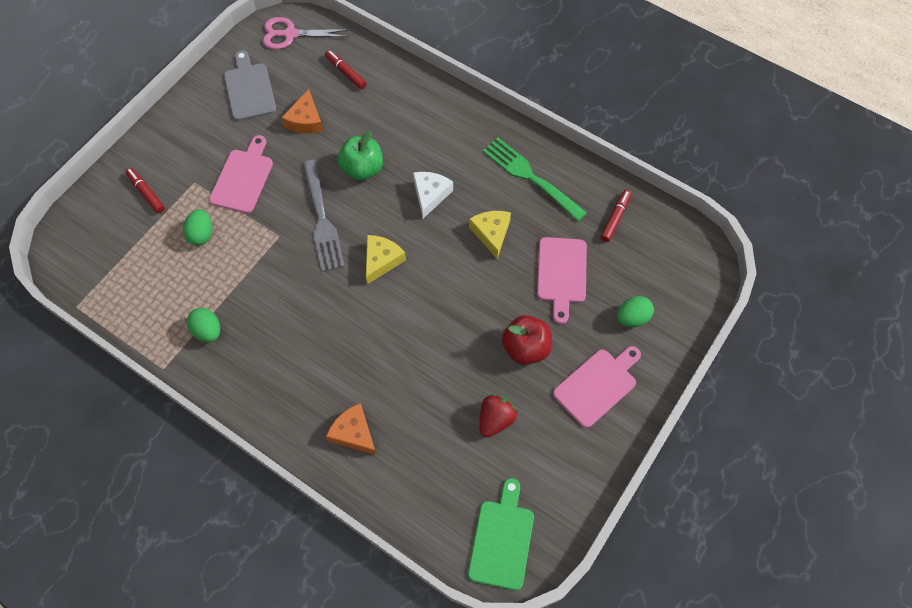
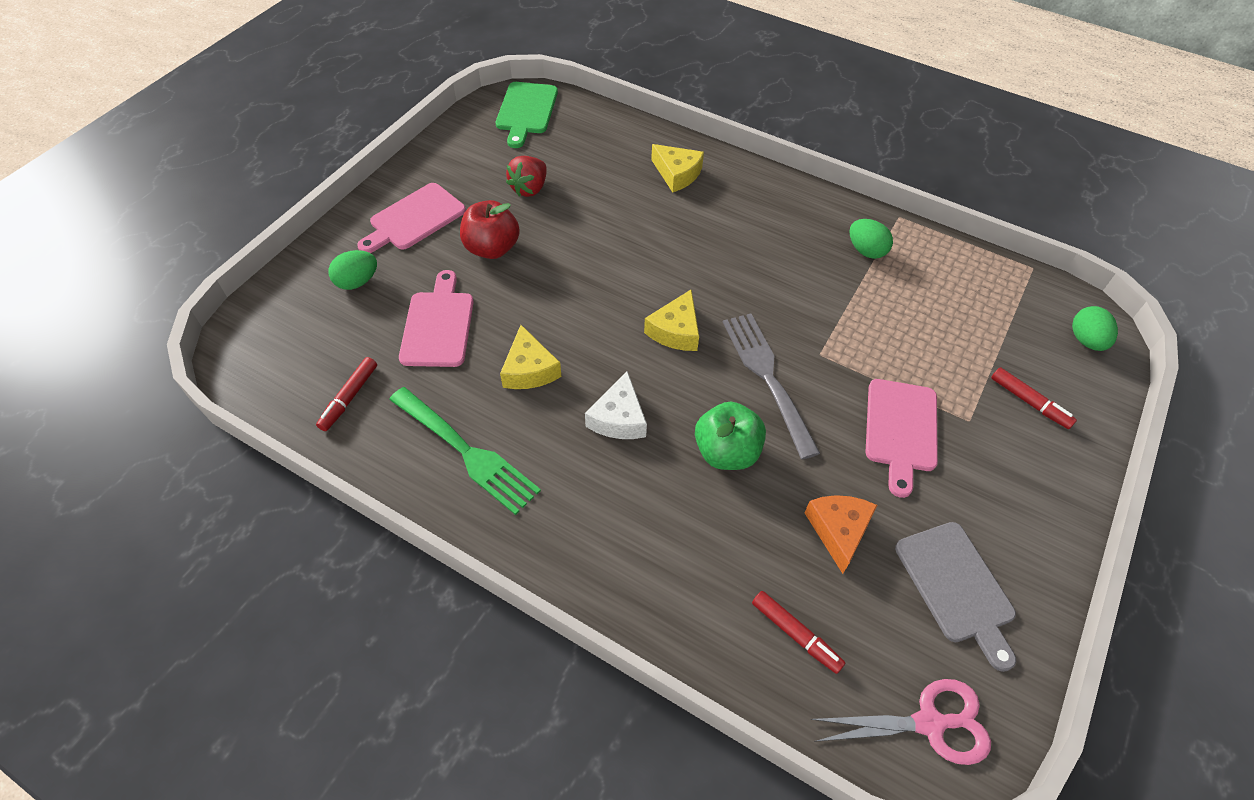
camera: 175 degrees right, 10 degrees down
(201, 234) = (924, 352): green egg -> green egg (1086, 340)
(354, 433) = (677, 174): orange cheese -> yellow cheese

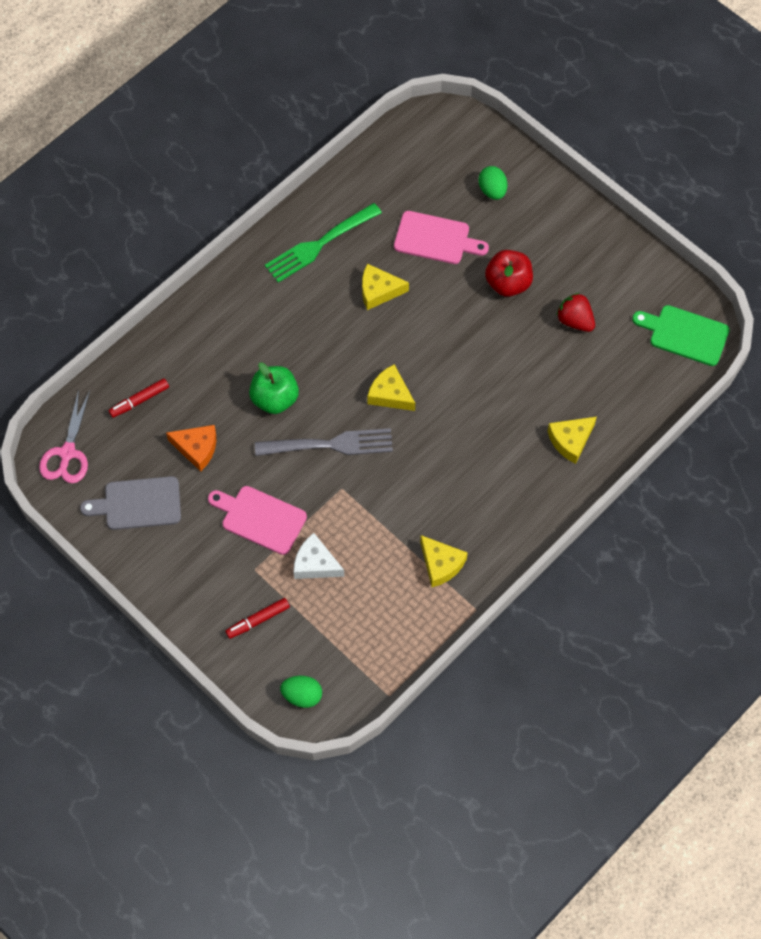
camera: 105 degrees right, 10 degrees up
(349, 398) = (383, 181): red marker -> none
(414, 219) = (554, 233): pink cutting board -> none
(618, 418) = (321, 339): white cheese -> white cheese (315, 564)
(866, 251) = (441, 564): green egg -> yellow cheese

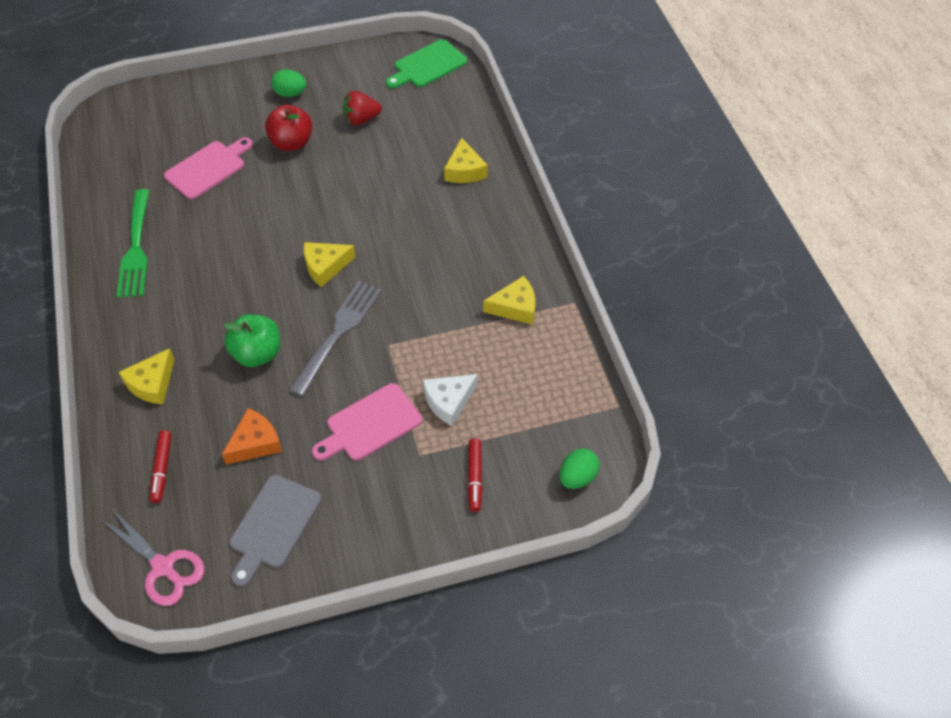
camera: 60 degrees left, 10 degrees down
(378, 291) = (220, 228): yellow cheese -> yellow cheese (152, 384)
(492, 190) = (200, 114): green egg -> green egg (290, 94)

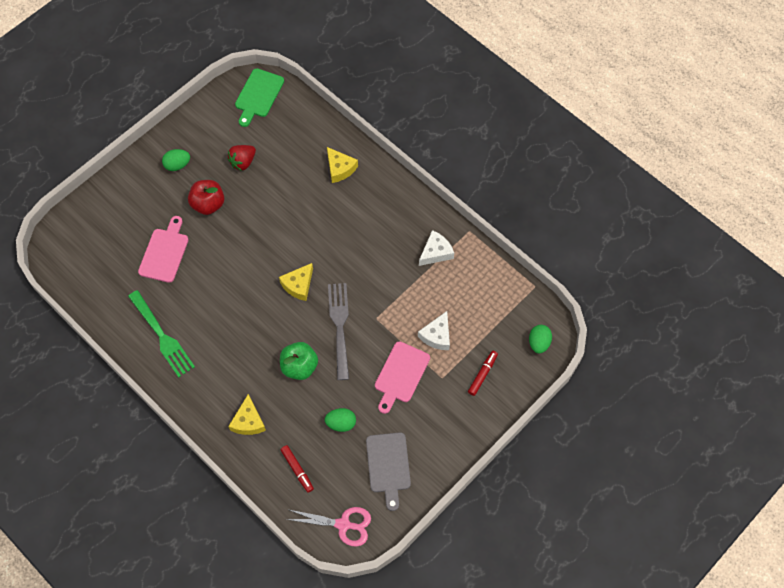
camera: 30 degrees left, 10 degrees up
(255, 443) = (341, 423): orange cheese -> green egg
(475, 477) = (482, 374): red marker -> red marker turned 120 degrees counterclockwise
(515, 307) = (436, 252): yellow cheese -> white cheese

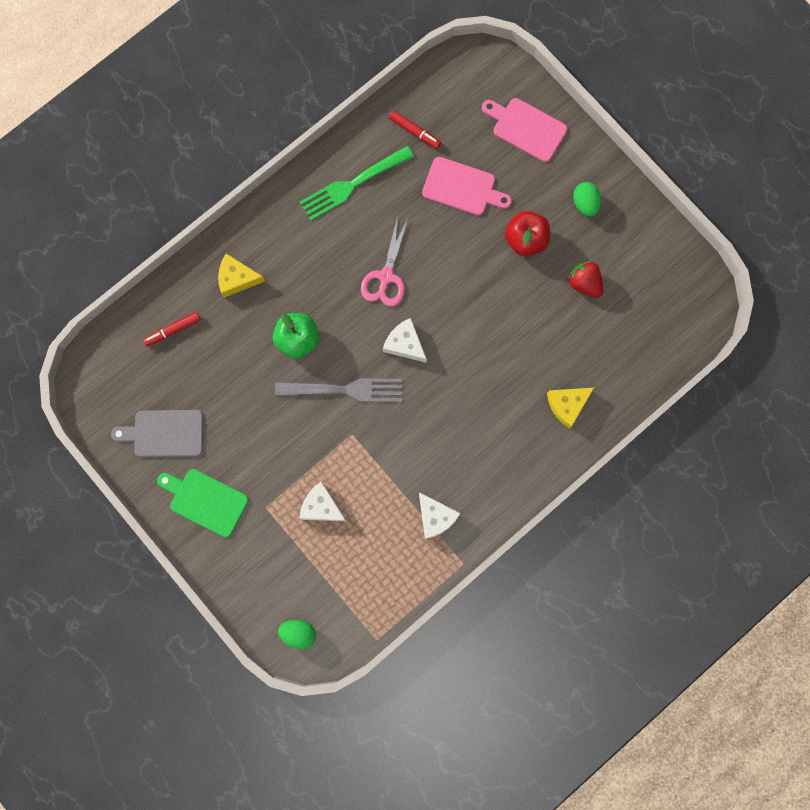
camera: 95 degrees right, 15 degrees up
(258, 95) = (686, 306): green cutting board -> green cutting board (205, 501)
(298, 285) = (405, 344): yellow cheese -> white cheese
(341, 423) = (222, 383): green egg -> none
(343, 525) = (103, 377): pink scissors -> pink scissors (386, 276)
(401, 375) = (275, 458): pink cutting board -> pink cutting board (526, 128)
(482, 374) = (264, 557): red marker -> red marker (414, 132)

